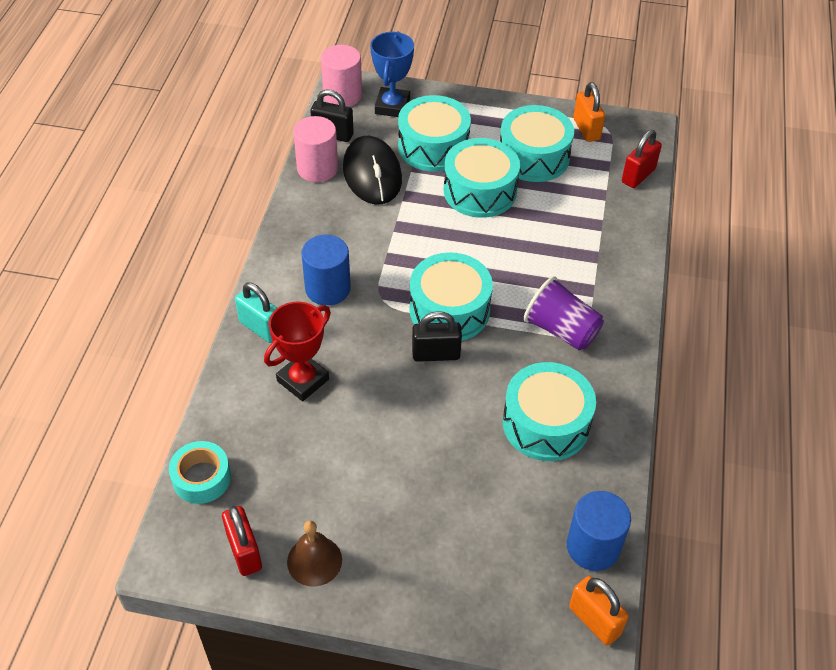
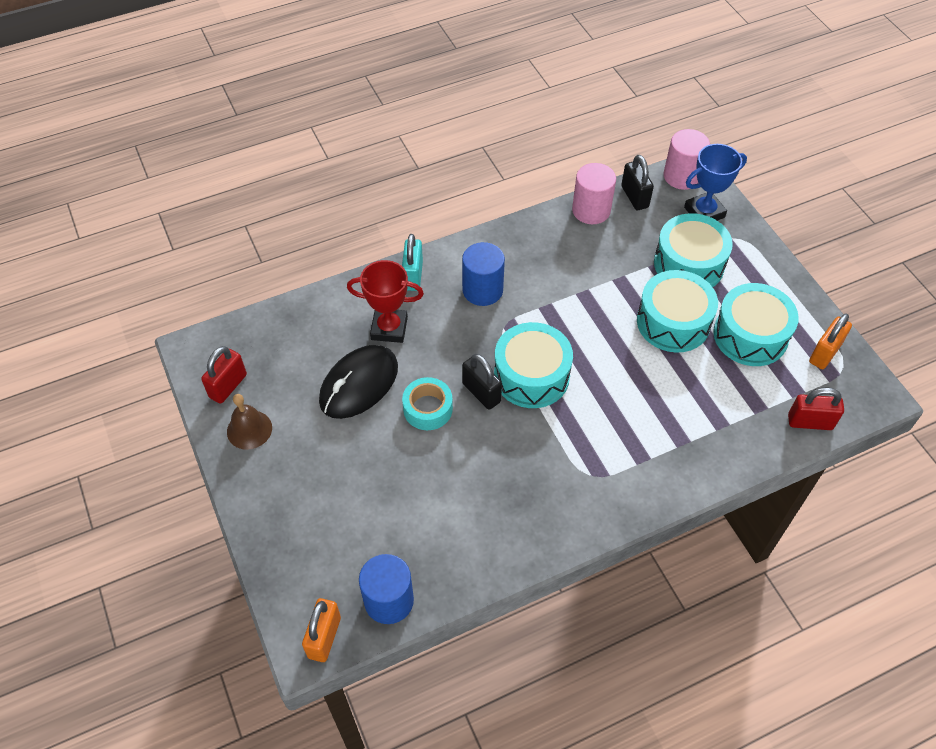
camera: 55 degrees right, 5 degrees up
(201, 478) = (266, 326): turquoise tape -> turquoise tape (428, 409)
(372, 174) = (619, 245): black mouse -> black mouse (359, 384)
(546, 423) = (477, 503): turquoise drum -> none
(561, 330) = (580, 461): purple cup -> none

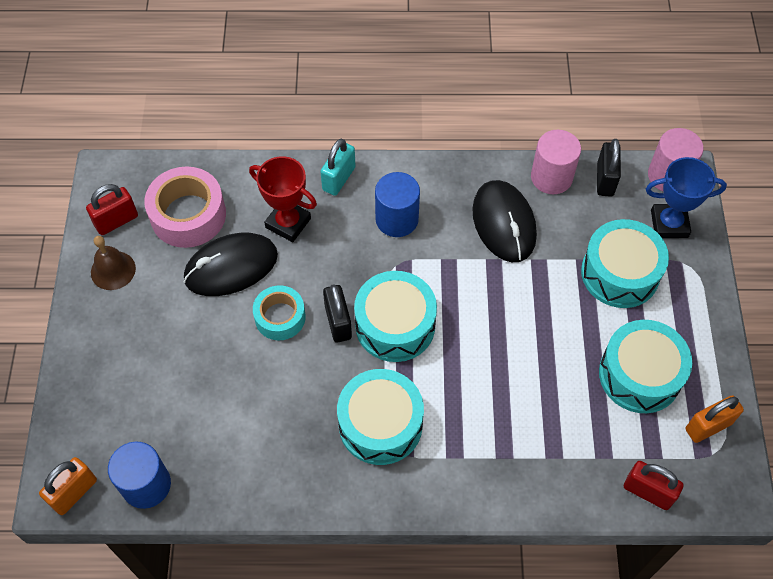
camera: 25 degrees right, 5 degrees up
(293, 355) = (188, 215): none -> pink tape
(574, 260) = (504, 223): none -> black mouse
(673, 322) = (567, 328): turquoise drum -> turquoise drum (380, 424)

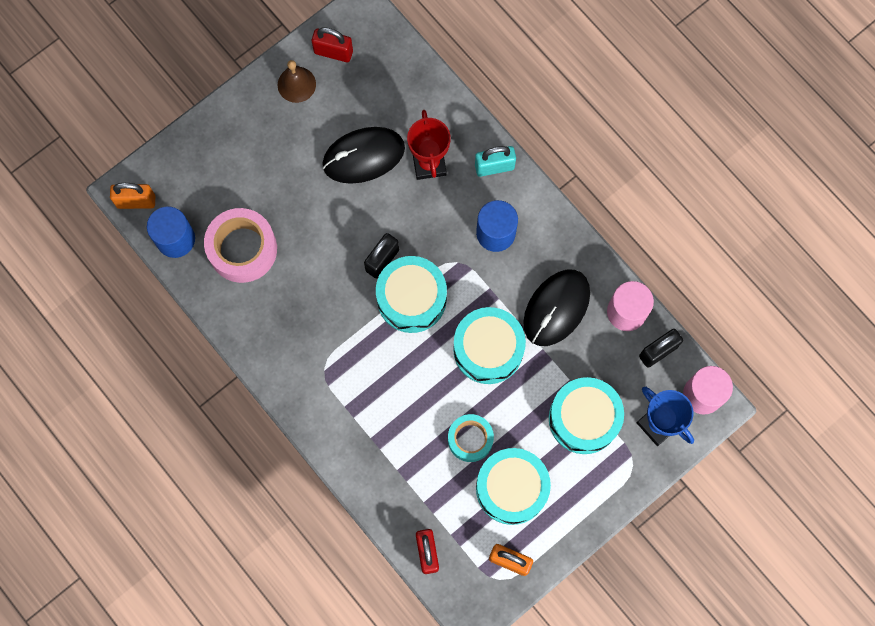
camera: 50 degrees right, 15 degrees up
(188, 215) = (378, 93): pink tape -> pink tape (242, 249)
(231, 267) = (363, 156): black mouse -> black mouse turned 45 degrees counterclockwise
(280, 317) = (354, 220): turquoise tape -> turquoise tape (470, 439)
(380, 424) = (332, 347): turquoise drum -> turquoise drum (488, 349)

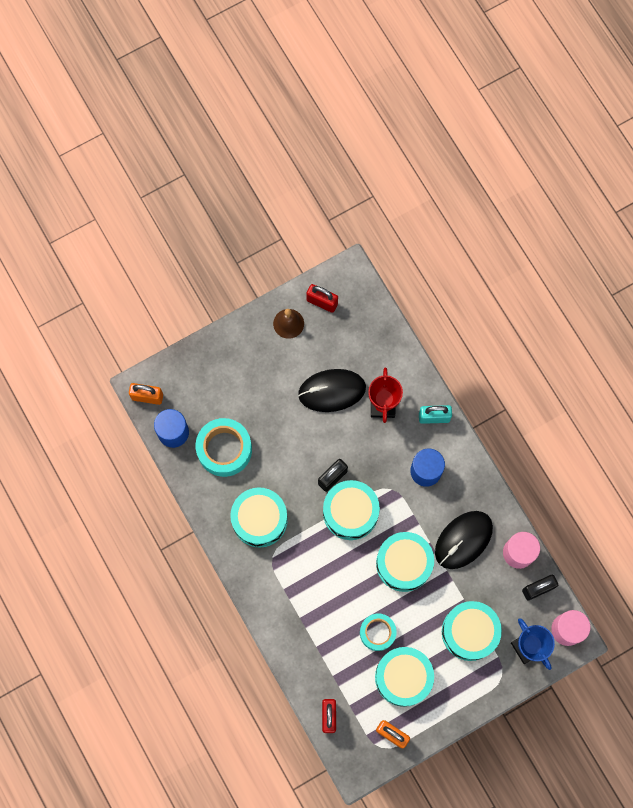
camera: 10 degrees right, 0 degrees up
(242, 249) = (224, 449): pink tape -> turquoise tape
(300, 327) = (259, 519): none -> turquoise drum

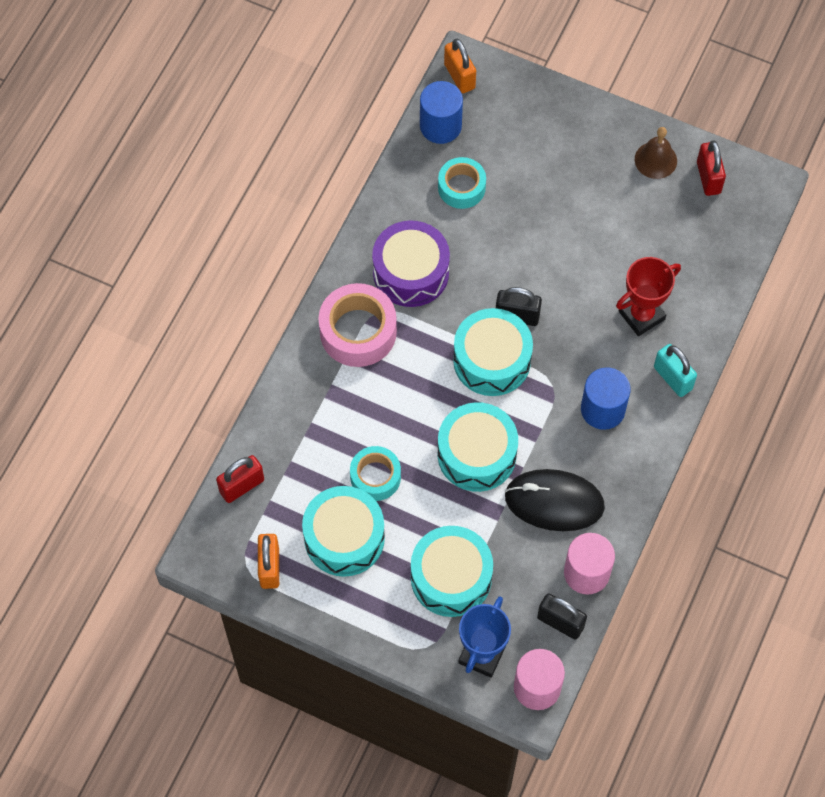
camera: 55 degrees right, 10 degrees down
(224, 449) = (461, 187): turquoise tape -> turquoise tape, size x0.64
(259, 519) = (411, 272): turquoise drum -> purple drum
(276, 578) = (358, 331): none -> pink tape
(332, 391) = (615, 252): black mouse -> none

